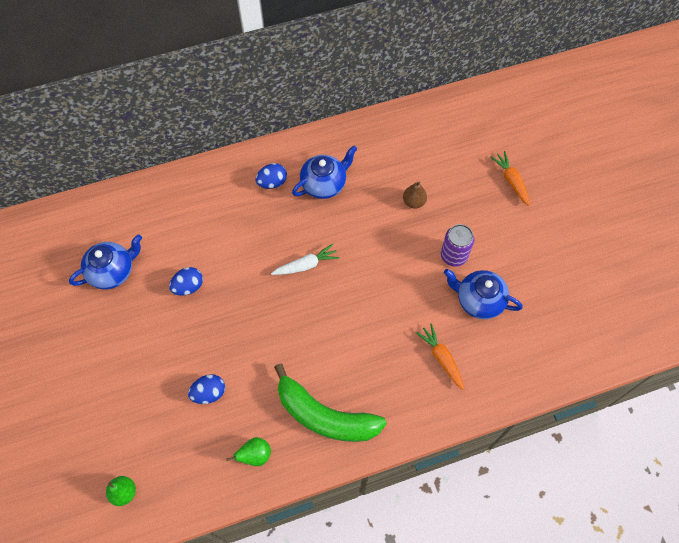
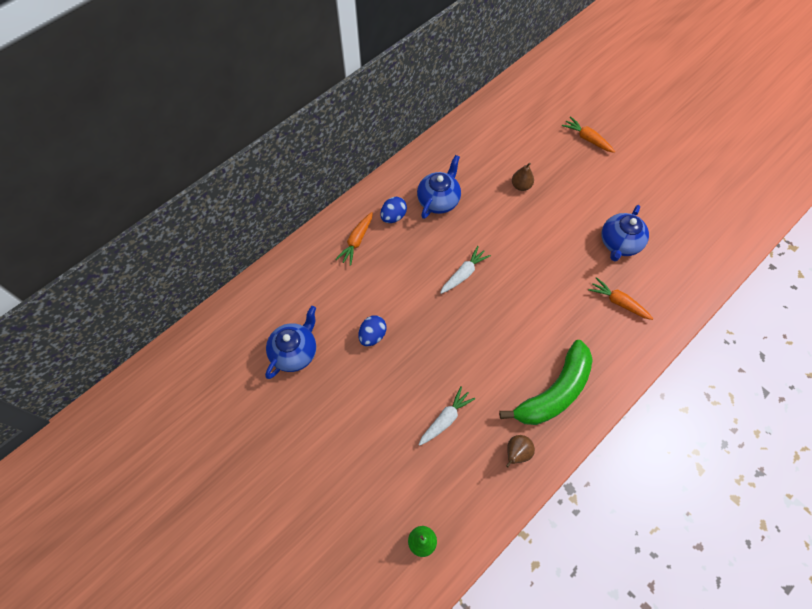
camera: 25 degrees left, 0 degrees up
(209, 393) = (445, 419): blue egg -> white carrot
(225, 192) = (356, 241): none -> orange carrot
(255, 455) = (516, 453): green pear -> brown pear
(324, 415) = (554, 392): green banana -> green banana turned 45 degrees counterclockwise
(453, 256) = (578, 216): purple can -> none
(478, 300) = (619, 243): blue teapot -> blue teapot turned 60 degrees counterclockwise

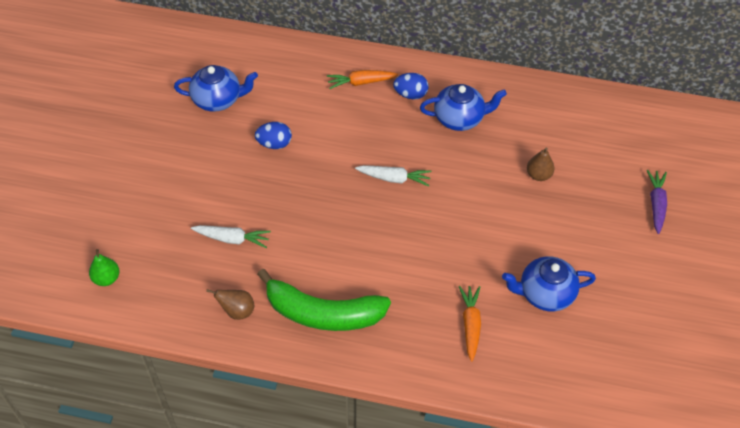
camera: 55 degrees right, 10 degrees down
(587, 139) = (656, 204): orange carrot -> purple carrot

